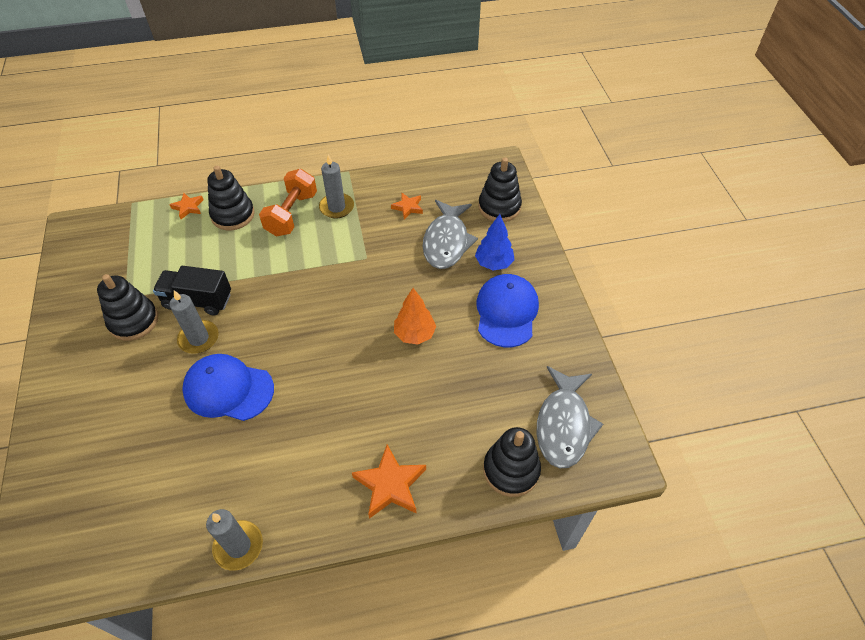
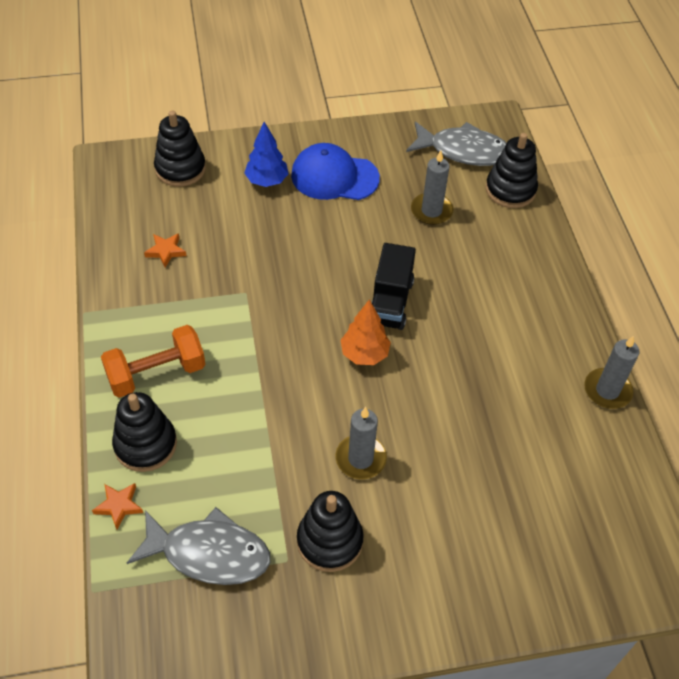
camera: 90 degrees left, 0 degrees up
(197, 301) = (300, 468): black truck -> black truck (390, 302)
(228, 389) = (433, 418): blue cap -> none
(291, 214) = (156, 373): orange dumbbell -> orange dumbbell turned 45 degrees counterclockwise
(336, 207) = (152, 324): grey candle -> grey candle (431, 211)
(390, 485) = (533, 274): orange star -> none
(414, 334) = (360, 251): orange tree -> orange tree (364, 354)
(446, 241) = (229, 218): grey fish -> grey fish (209, 553)

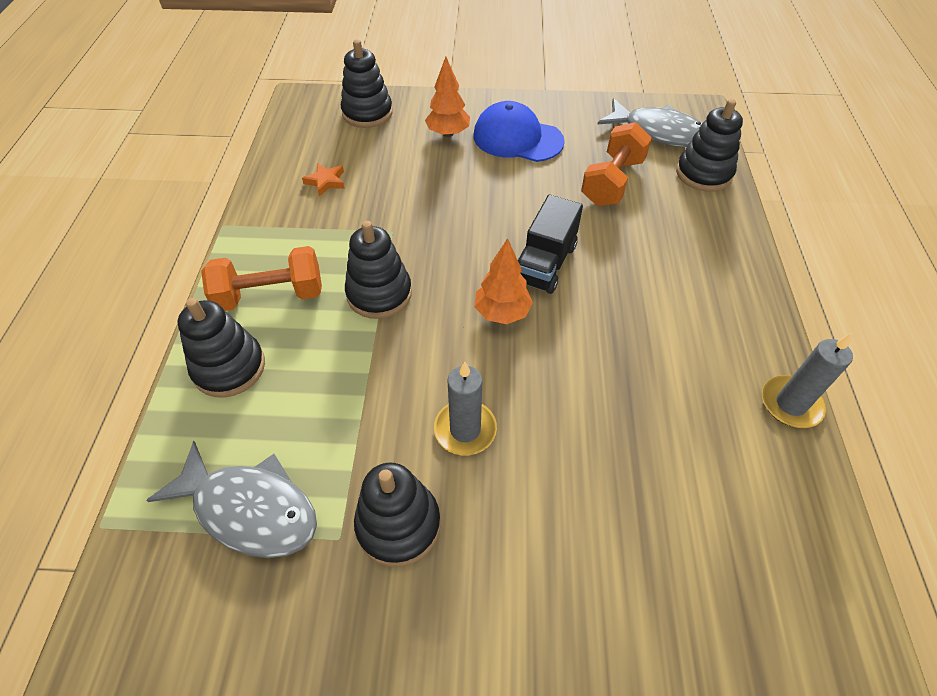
camera: 15 degrees right, 0 degrees up
(119, 506) = (173, 430): orange star -> none
(253, 355) = (379, 294): none -> black stacking toy
(267, 181) = (448, 133): blue tree -> orange tree
(431, 211) = (612, 182): grey candle -> orange dumbbell

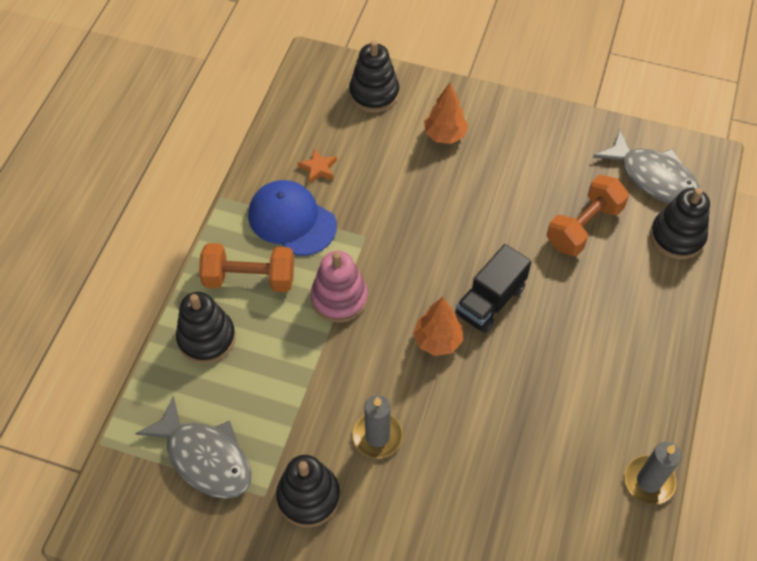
camera: 15 degrees right, 5 degrees up
(379, 294) = (339, 298): black stacking toy -> pink stacking toy
(517, 138) = (510, 155): blue cap -> blue cap (292, 220)

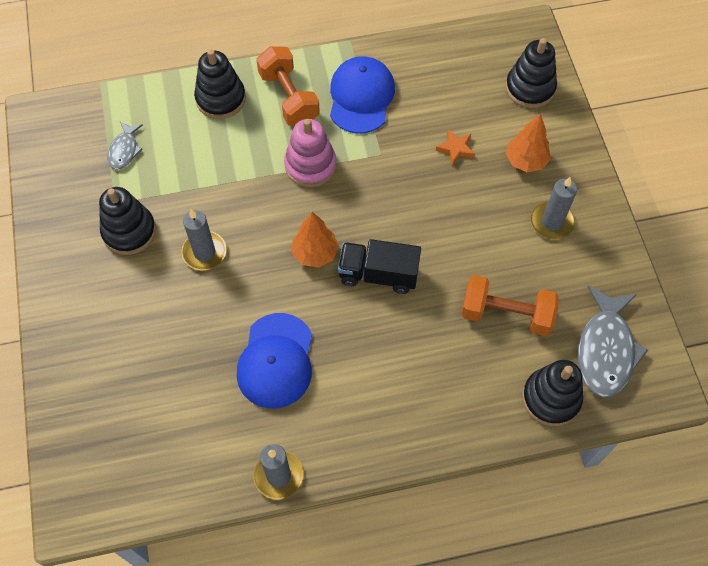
camera: 60 degrees right, 5 degrees up
(205, 457) = (124, 150): grey fish -> grey fish, size x0.53
(318, 168) = (423, 89): orange star -> orange star (455, 149)
(516, 149) = (552, 222): none -> grey candle
(532, 428) = (276, 361): none -> blue cap

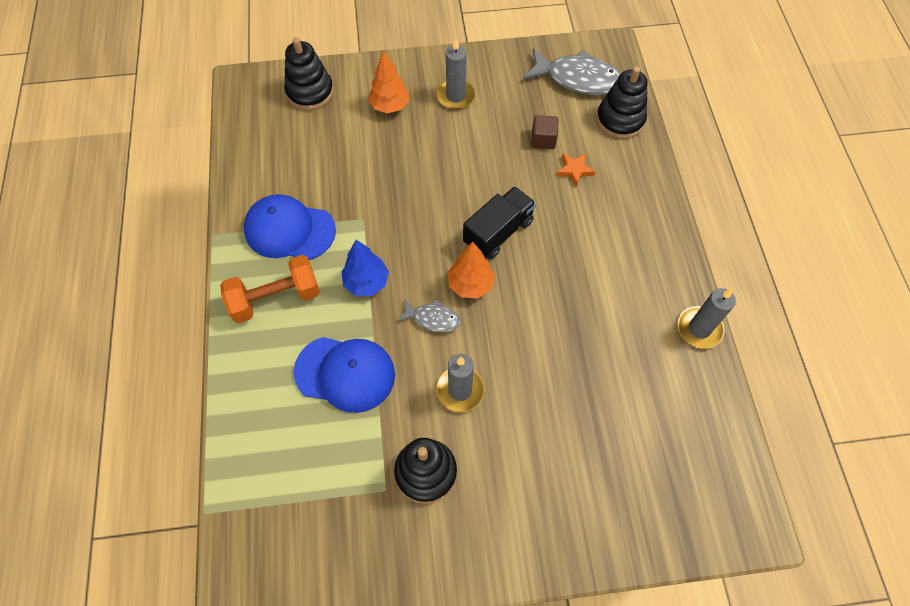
camera: 85 degrees left, 0 degrees up
(124, 150) = (313, 480): grey fish -> grey fish (432, 318)
(220, 99) = (261, 369): black stacking toy -> none
(276, 361) = (585, 326): blue cap -> blue cap (345, 373)
(310, 165) = (366, 282): pink stacking toy -> blue tree
(378, 274) = (498, 232): black truck -> black truck turned 150 degrees counterclockwise
(455, 149) = (367, 156): orange star -> orange star (574, 170)
(506, 314) = (543, 140): orange dumbbell -> brown cube

